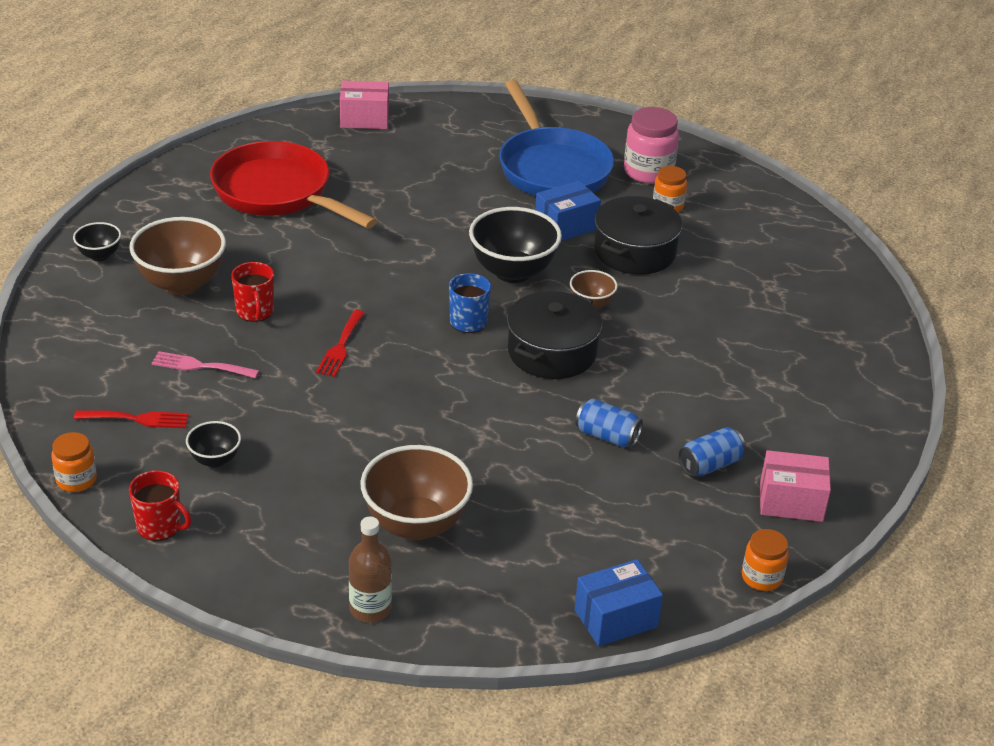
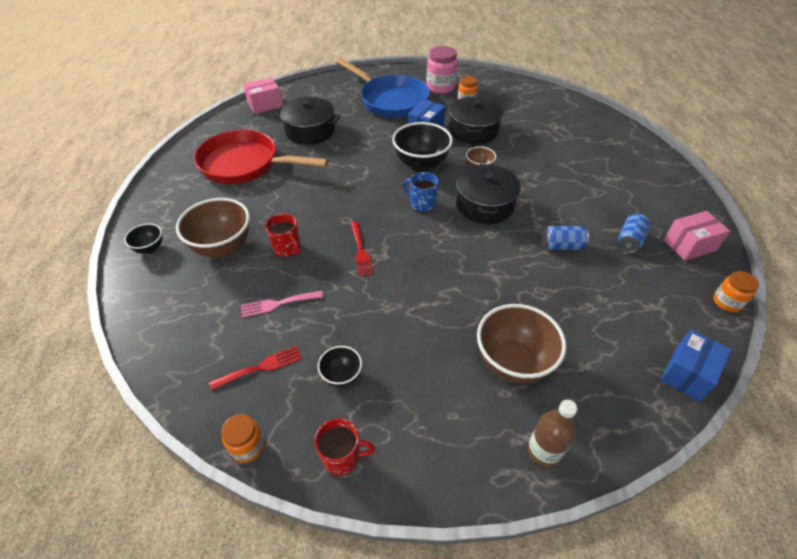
camera: 25 degrees left, 10 degrees up
(397, 176) = (310, 131): none -> black pot

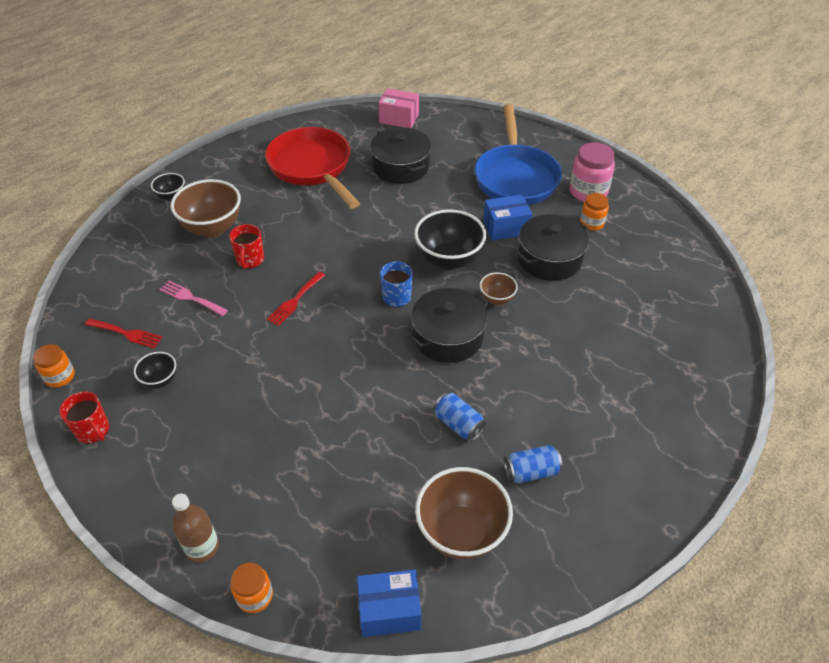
camera: 45 degrees right, 0 degrees up
(513, 362) = (274, 474): brown bowl -> brown bowl (461, 532)
(689, 245) = (587, 526): pink box -> none
(727, 302) = (531, 601): orange jar -> orange jar (254, 596)

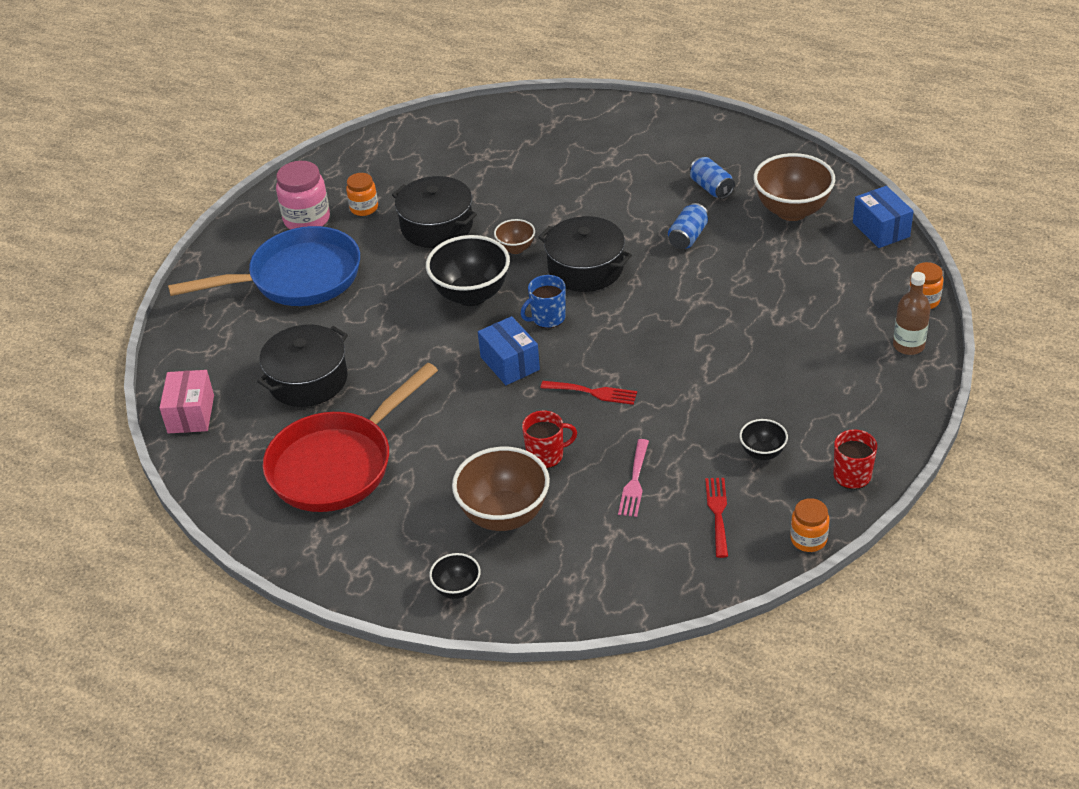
camera: 105 degrees left, 5 degrees down
(505, 227) = (397, 266): blue box -> blue box (510, 363)

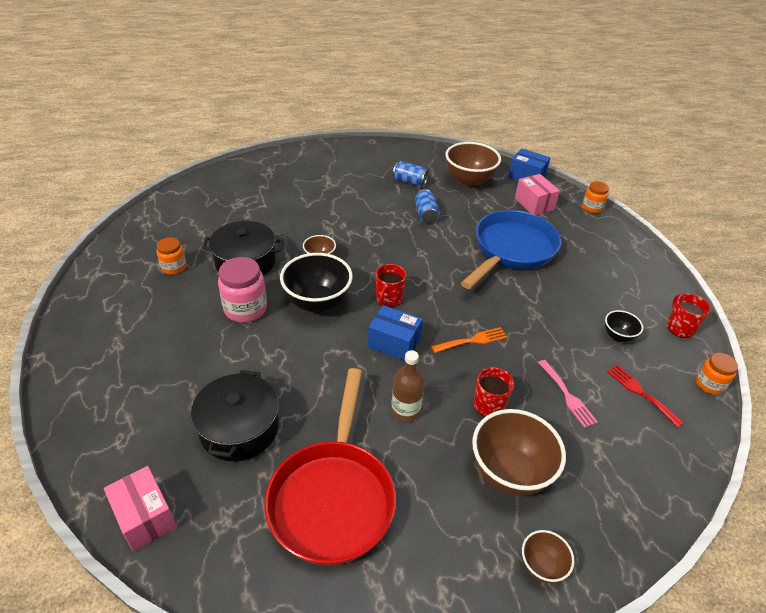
camera: 40 degrees left, 0 degrees up
(297, 278) = (158, 342): blue pan -> blue pan (511, 250)
(307, 219) = (130, 291): pink jar -> pink jar (245, 309)
(457, 589) = (541, 566): black bowl -> brown bowl
(547, 318) = (388, 299): blue mug -> red mug
(585, 268) = (381, 255): black pot -> none
(593, 392) = (472, 340): red fork -> orange fork
(846, 269) = (534, 204): none -> pink box
(908, 346) = (614, 236): brown bottle -> brown bottle (405, 411)

